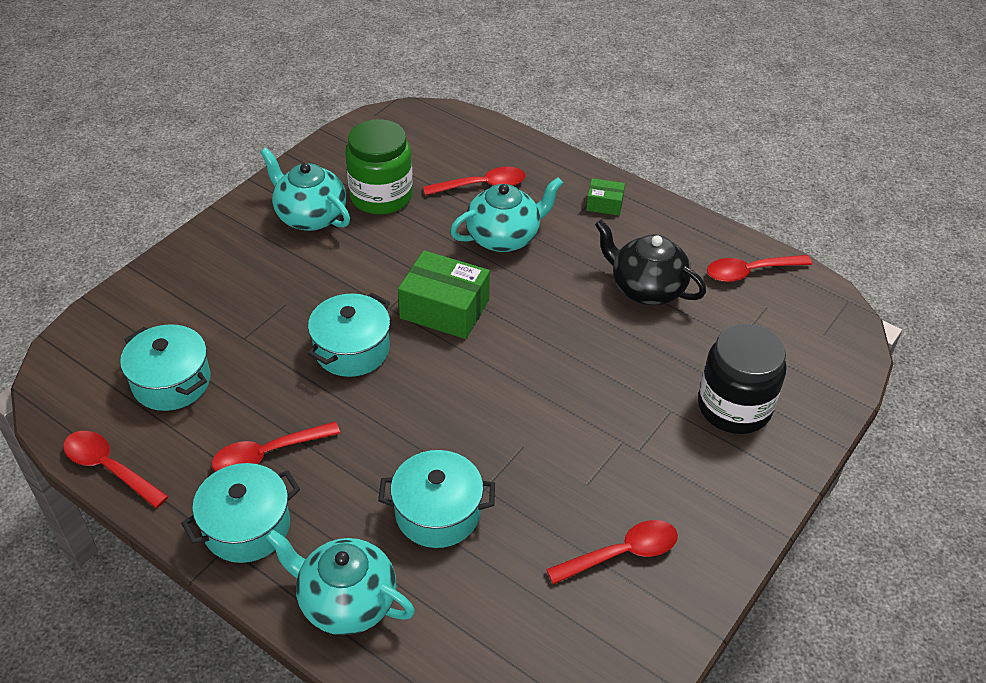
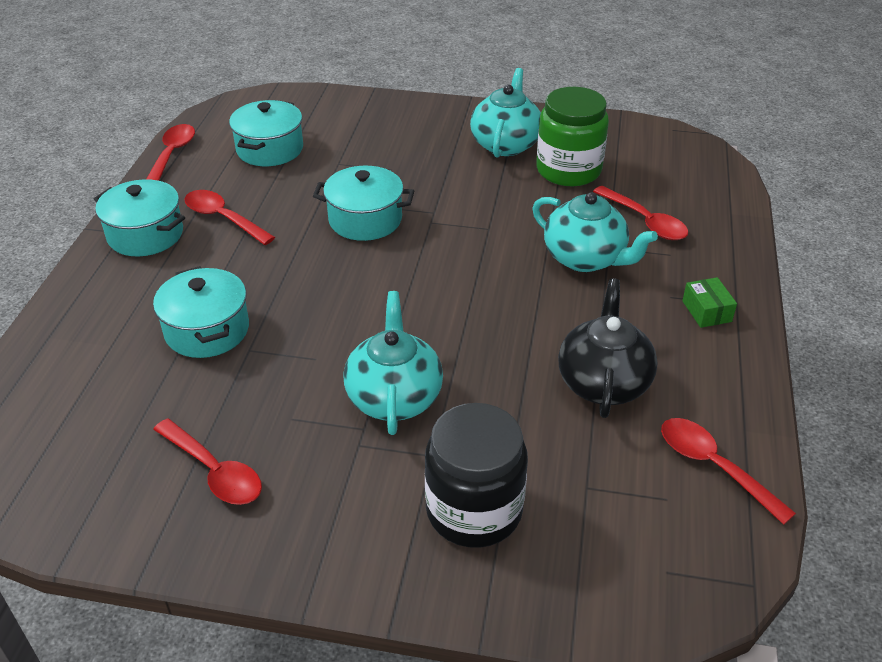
camera: 65 degrees right, 5 degrees down
(346, 601) = (91, 310): turquoise teapot -> turquoise teapot (394, 397)
(444, 309) = (455, 254): green box -> none

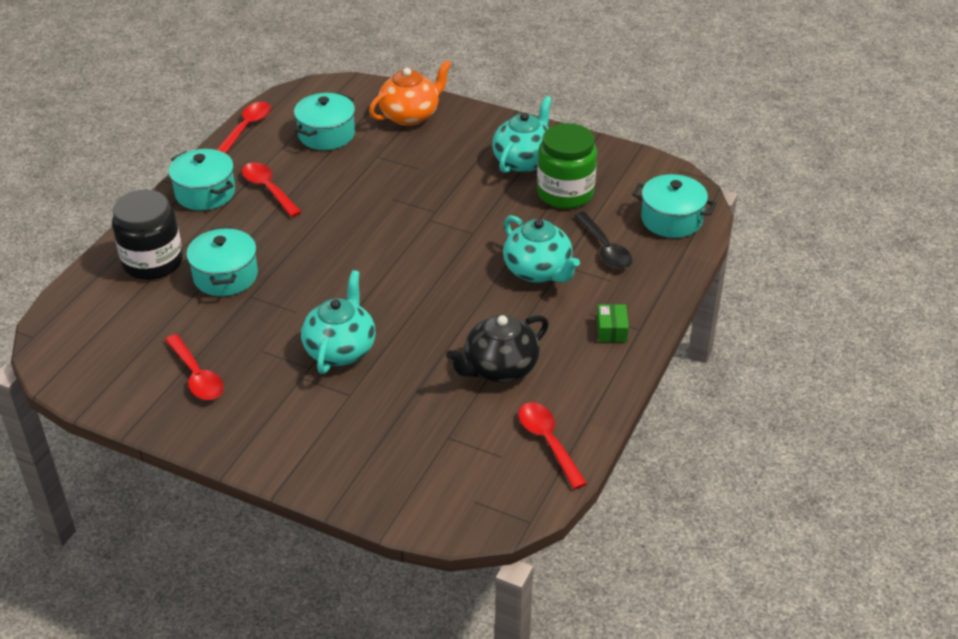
camera: 15 degrees right, 0 degrees up
(357, 116) = (410, 115): none -> orange teapot
(365, 220) = (378, 209): turquoise pot -> turquoise pot (671, 219)
(474, 510) = (361, 436): black jar -> black jar (153, 262)
(603, 382) = (499, 368): black teapot -> black teapot turned 150 degrees counterclockwise
(645, 221) = (605, 248): red spoon -> black spoon

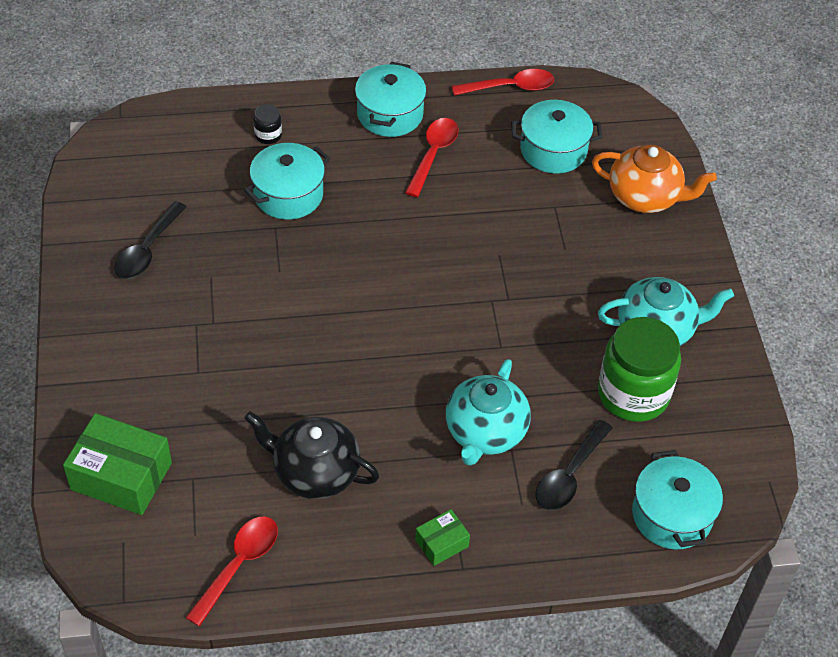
camera: 55 degrees right, 10 degrees up
(153, 262) = (268, 135): black jar -> black jar, size x0.42
(196, 376) = (147, 250): red spoon -> black spoon
(340, 350) = (252, 332): turquoise teapot -> none
(410, 478) = (121, 476): none -> green box

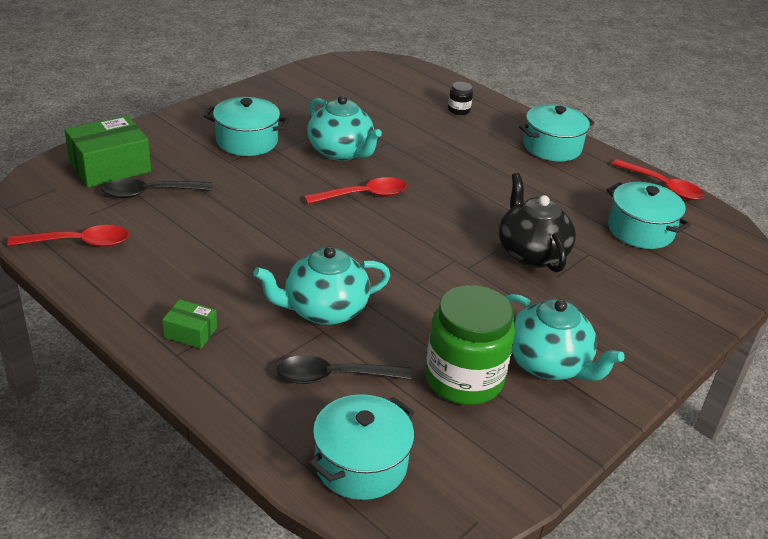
camera: 50 degrees right, 15 degrees down
(121, 476) = (110, 167): green box -> green box turned 75 degrees clockwise
(147, 250) = (304, 106): black spoon -> black spoon (150, 193)
(260, 274) = (341, 152): none -> turquoise teapot
(288, 195) = (422, 136): turquoise pot -> turquoise pot (247, 141)
(315, 472) = (195, 243): black teapot -> black teapot (531, 253)
(433, 154) = (547, 178): red spoon -> red spoon (363, 195)
(645, 197) = (673, 297): orange teapot -> none

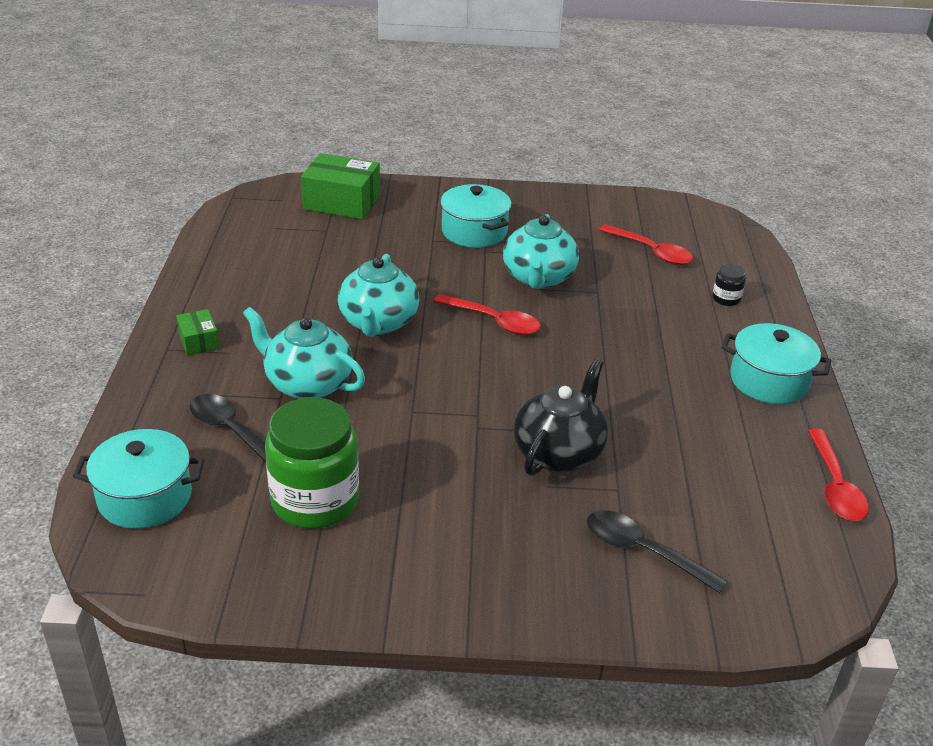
camera: 50 degrees right, 0 degrees up
(79, 243) = (235, 243): red spoon -> red spoon (651, 251)
(150, 193) = (336, 234): black spoon -> black spoon (643, 551)
(548, 364) = (401, 541): turquoise teapot -> turquoise teapot (378, 323)
(640, 230) = (719, 506): turquoise pot -> none

